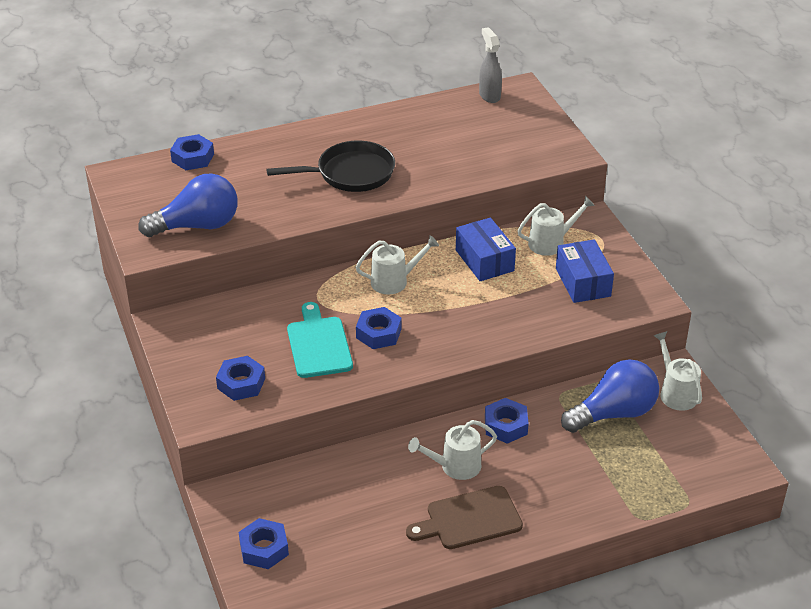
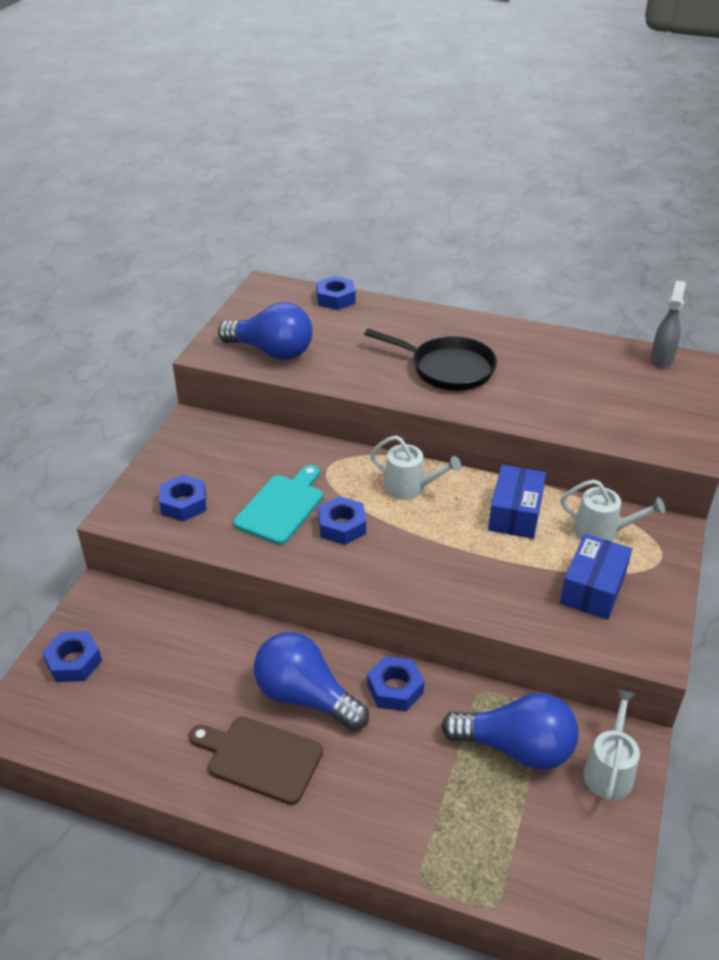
camera: 40 degrees right, 0 degrees up
(455, 466) = (305, 697): white watering can -> blue light bulb

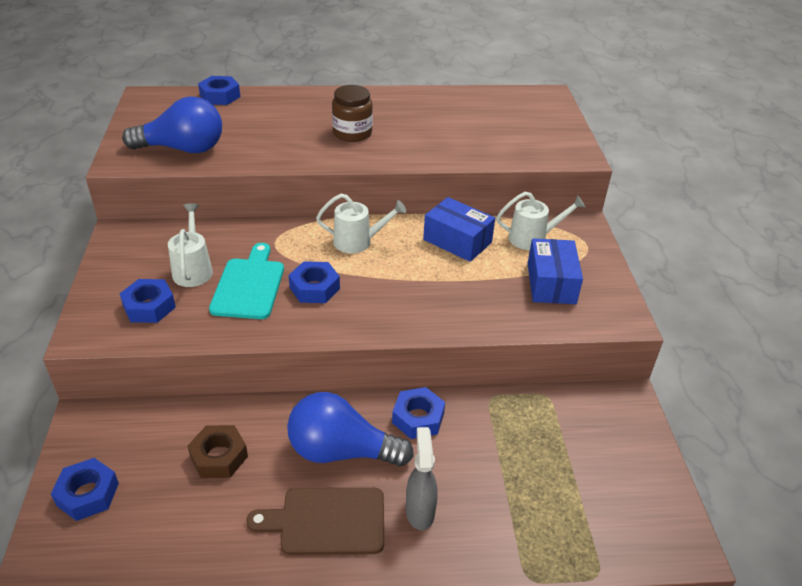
camera: 25 degrees left, 0 degrees up
(194, 665) = (219, 457): none -> brown nut
(447, 368) = (352, 133): black pan -> brown jar
(515, 513) = (457, 241): blue box -> blue box turned 45 degrees counterclockwise
(516, 748) = (543, 434): blue light bulb -> none
(609, 770) = (623, 427): white watering can -> white watering can (193, 269)
(661, 359) = (517, 95): grey spray bottle -> grey spray bottle (420, 511)

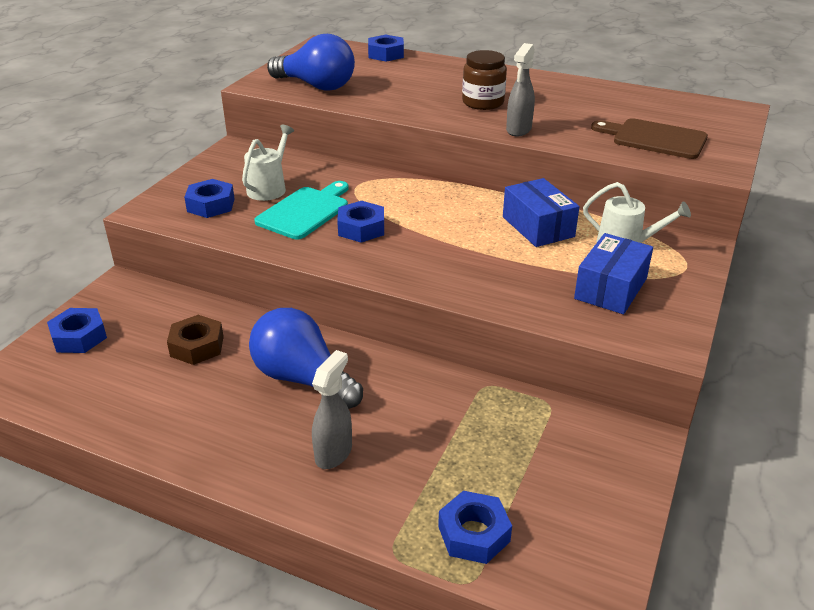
camera: 30 degrees right, 5 degrees down
(327, 521) = (244, 428): brown cutting board -> brown cutting board (654, 139)
(358, 242) = (435, 203): white watering can -> none
(405, 156) = (518, 130): none -> grey spray bottle
(418, 418) = (396, 377): blue nut -> blue nut (474, 534)

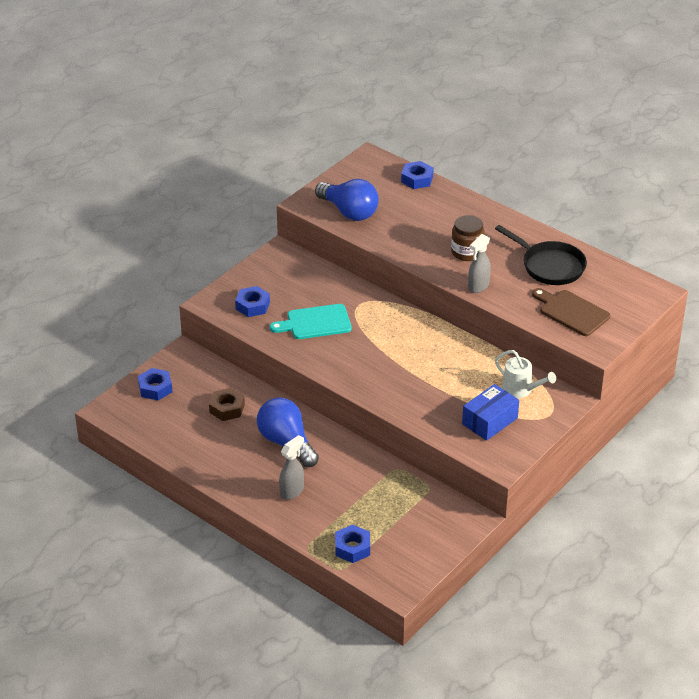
camera: 15 degrees right, 5 degrees up
(269, 188) = (296, 296): white watering can -> none
(305, 211) = (315, 323): turquoise cutting board -> turquoise cutting board turned 150 degrees counterclockwise
(361, 228) = (348, 344): blue nut -> none
(538, 227) = (469, 364): blue box -> none
(592, 103) = (550, 266): none -> black pan

